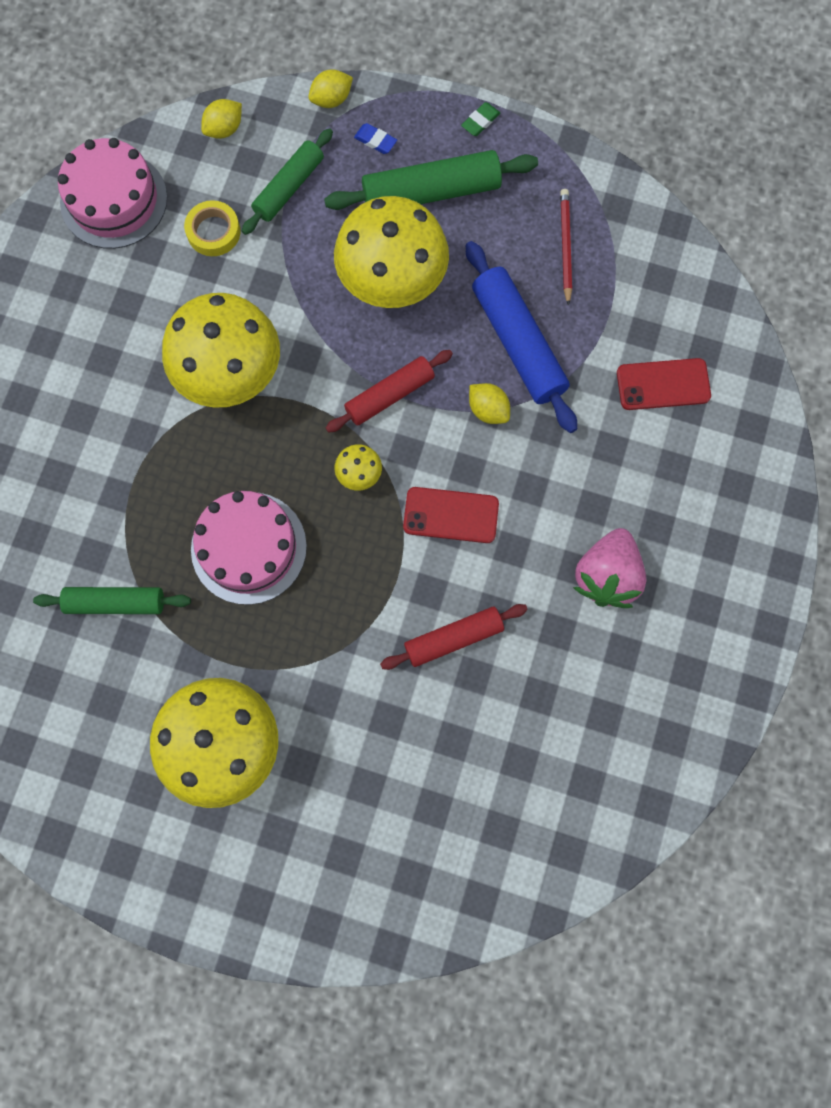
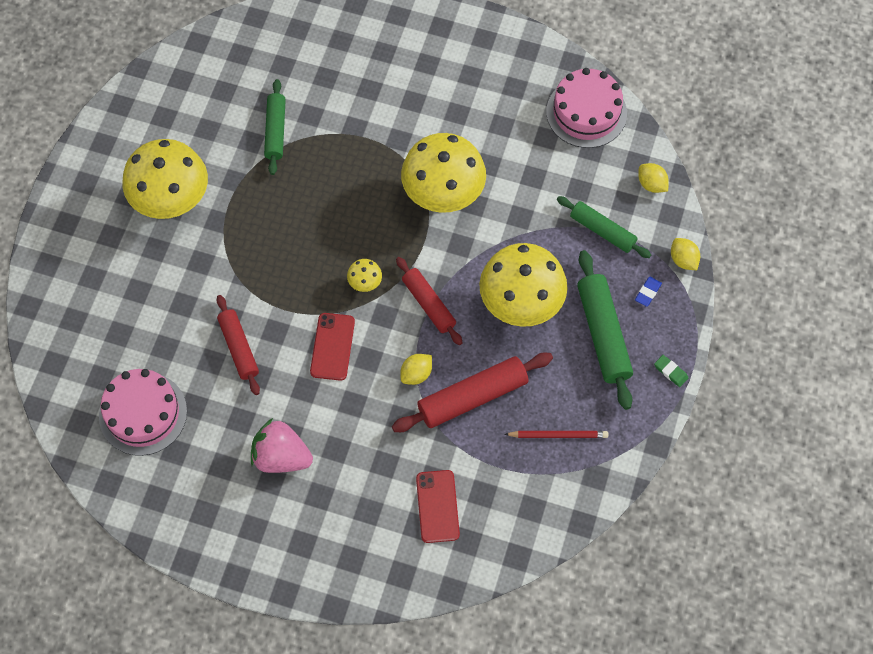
camera: 90 degrees right, 10 degrees down
(213, 232) = (562, 180): yellow tape -> none
(249, 548) = (312, 212): pink cake -> pink cake (143, 413)
(518, 343) = (472, 397): blue rolling pin -> red rolling pin

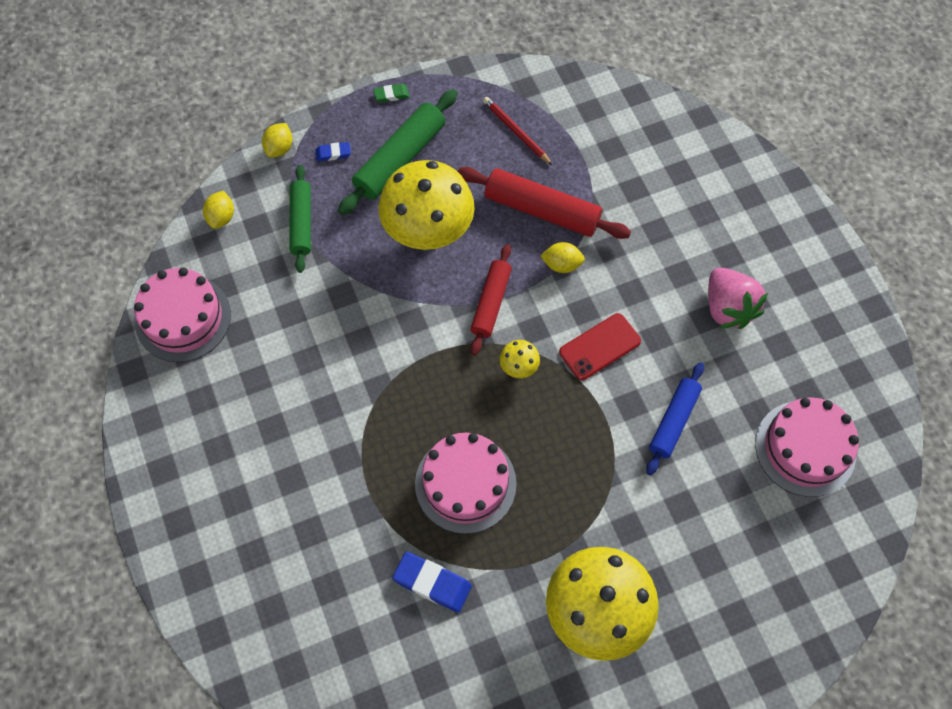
camera: 130 degrees left, 0 degrees up
(238, 348) = (674, 421): red rolling pin -> blue rolling pin
(275, 131) = (432, 583): green rolling pin -> blue eraser
(317, 193) = (465, 483): none -> pink cake
(437, 506) = (652, 170): red phone -> none
(443, 197) = (375, 371): yellow mushroom -> none
(670, 372) = (391, 95): green eraser -> green eraser turned 75 degrees clockwise

